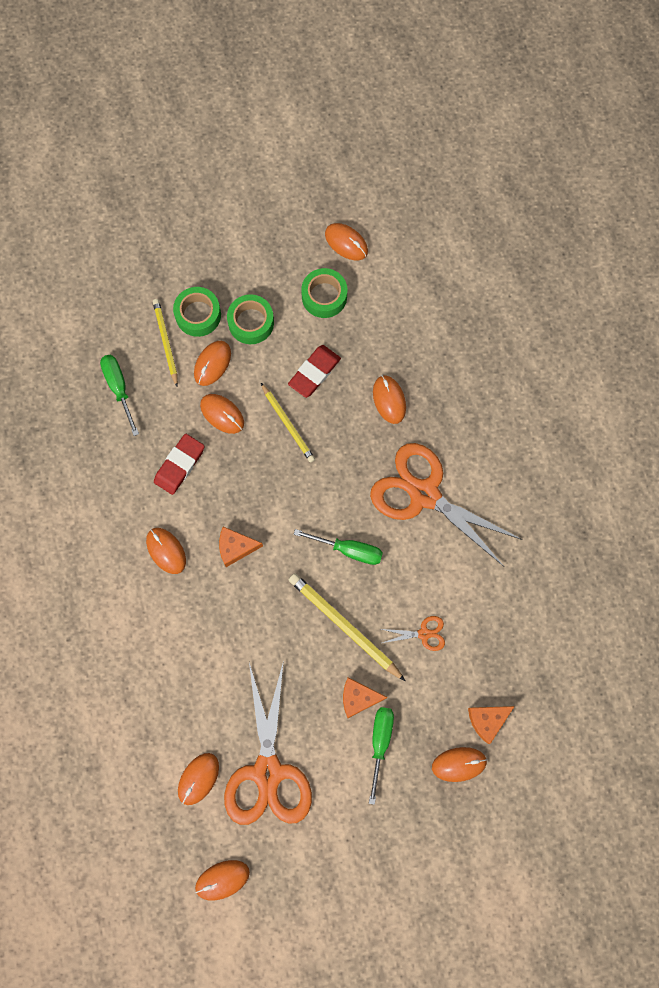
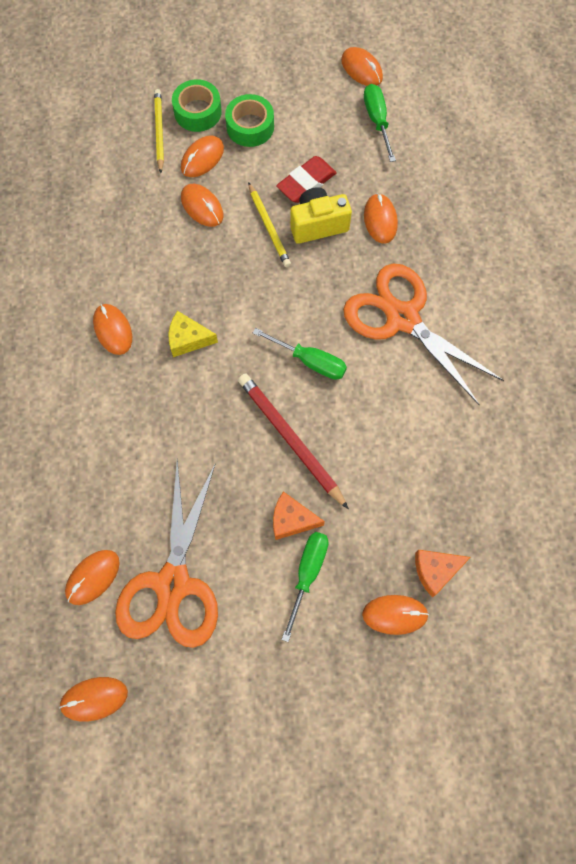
camera: 10 degrees right, 5 degrees down
(118, 388) = (101, 166): green screwdriver -> green screwdriver (377, 120)
(179, 465) = (146, 248): red eraser -> none
(236, 547) = (188, 339): orange cheese -> yellow cheese
(324, 296) = (330, 114): green tape -> none
(332, 414) = (318, 224): none -> yellow camera
(344, 626) = (291, 439): yellow pencil -> red pencil
(424, 633) = (378, 462): orange scissors -> none

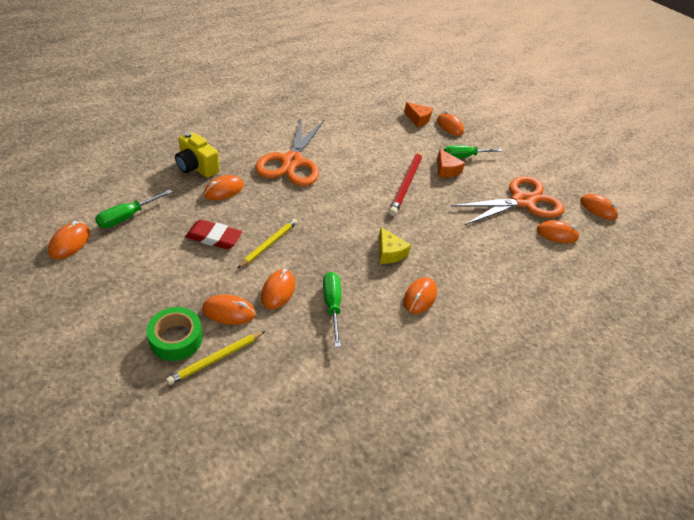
camera: 130 degrees left, 25 degrees down
(250, 127) = (174, 293): green tape -> none
(311, 361) = (353, 190): green screwdriver -> green screwdriver (332, 305)
(318, 224) = (249, 219): yellow camera -> yellow camera (196, 167)

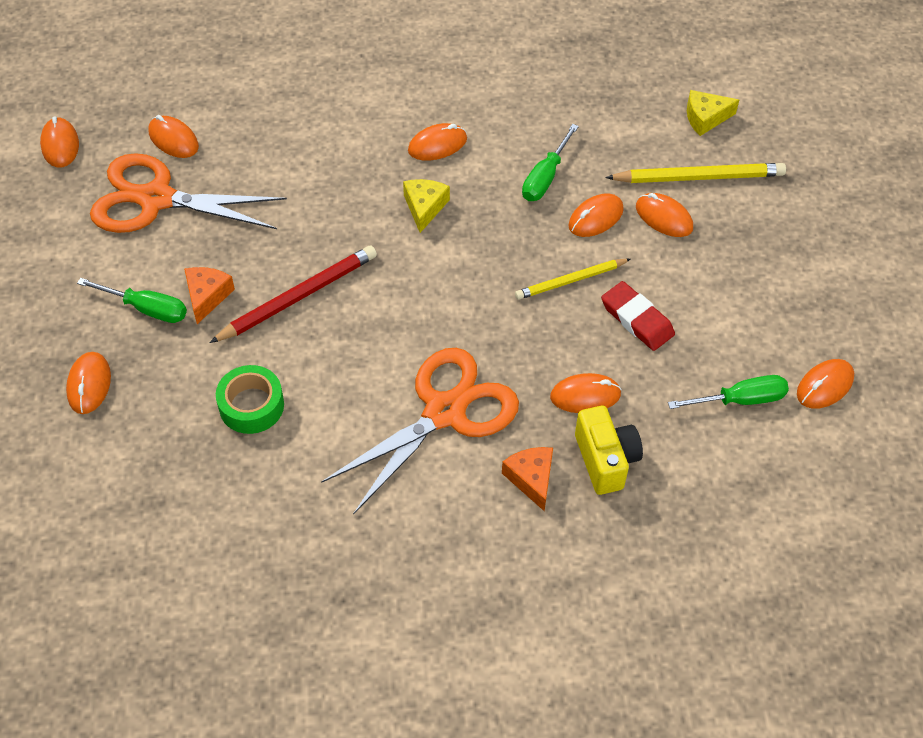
camera: 140 degrees left, 10 degrees up
(176, 339) = (731, 212): green tape -> green tape (251, 405)
(216, 358) = (698, 177): yellow pencil -> yellow pencil, size x1.52
(236, 425) = (705, 118): none -> yellow cheese
(418, 119) = (129, 426): orange cheese -> orange cheese (531, 479)

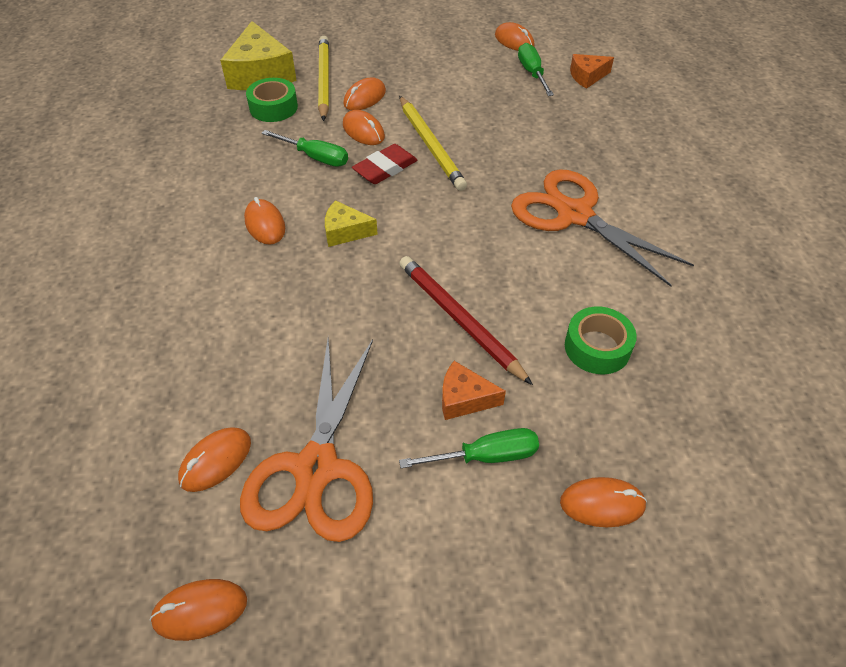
camera: 90 degrees left, 5 degrees down
(147, 309) = (487, 456): green screwdriver -> green screwdriver turned 60 degrees clockwise
(531, 479) = (625, 168): orange cheese -> orange cheese (587, 77)
(571, 280) = (430, 145): yellow pencil -> yellow pencil, size x1.52
(585, 396) = (542, 140): orange mouse -> none
(605, 460) = (598, 132): yellow camera -> none
(637, 135) = (273, 107): none -> green tape
(637, 319) = (466, 114): red eraser -> red eraser (385, 168)
(705, 118) = (260, 74): yellow cheese -> yellow cheese, size x1.86

